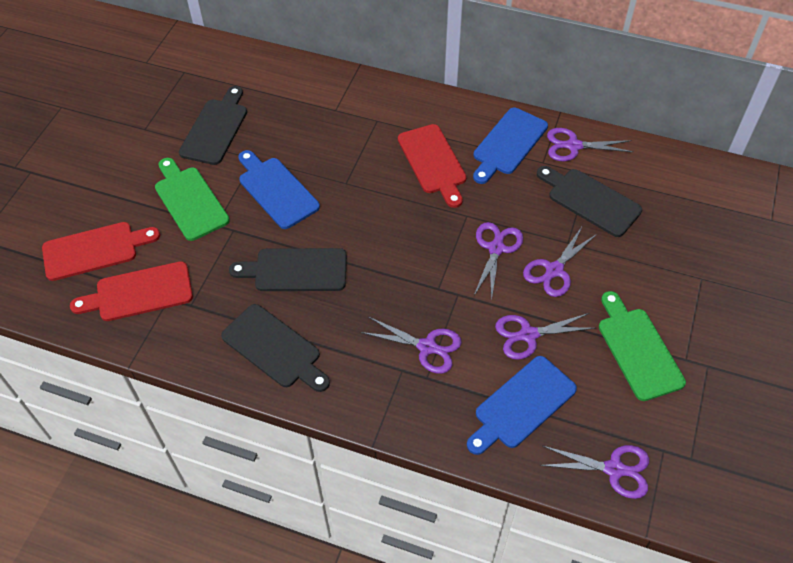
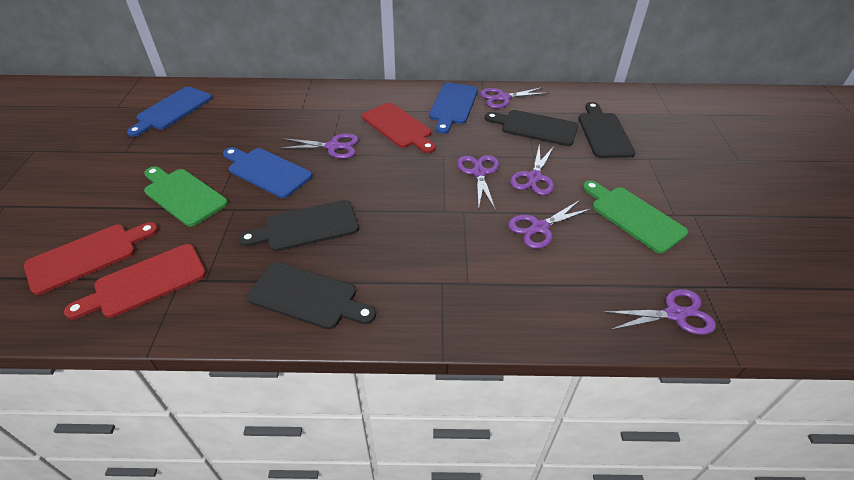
camera: 20 degrees left, 10 degrees down
(215, 129) = (195, 139): black cutting board -> black cutting board (604, 133)
(427, 347) = (456, 258): purple scissors -> purple scissors (333, 146)
(521, 405) = (564, 283): blue cutting board -> blue cutting board (172, 110)

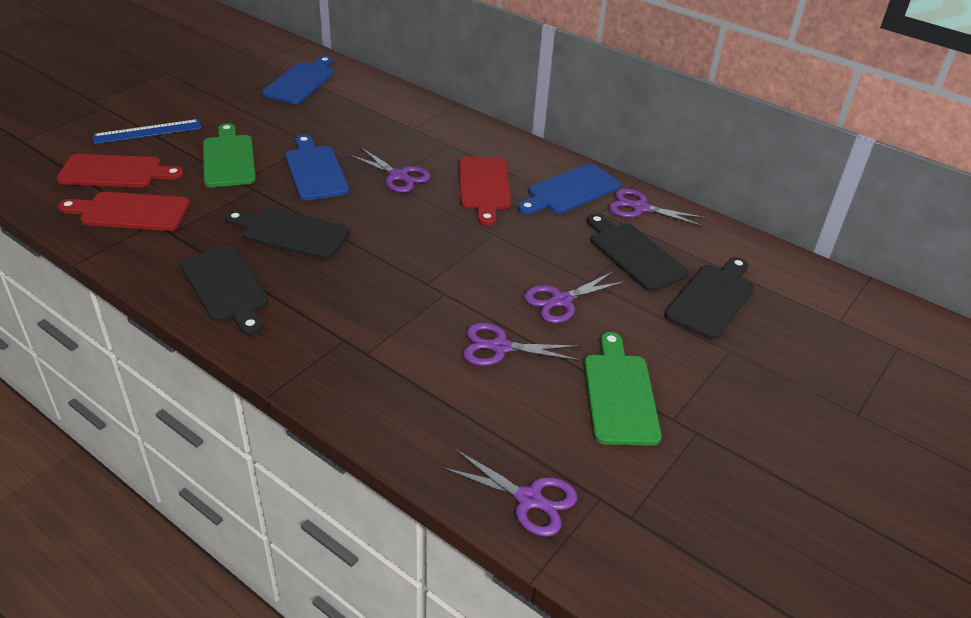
camera: 35 degrees right, 5 degrees down
(78, 207) = (147, 132): none -> blue ruler
(172, 110) = (301, 82): blue cutting board -> blue cutting board turned 135 degrees clockwise
(479, 173) = (508, 267): purple scissors -> none

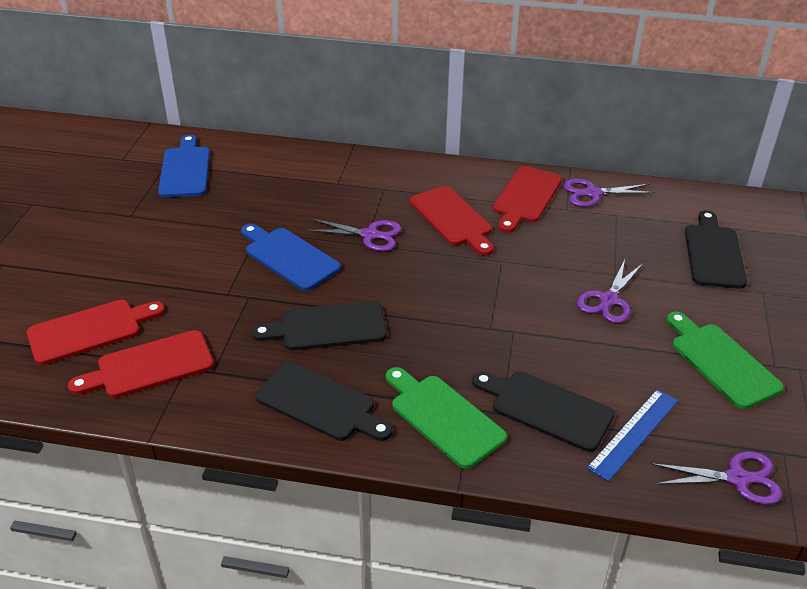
camera: 25 degrees left, 0 degrees up
(147, 132) = (79, 275): blue ruler -> blue ruler (634, 434)
(228, 159) = (193, 274): green cutting board -> green cutting board (443, 417)
(500, 347) = (601, 361): purple scissors -> none
(570, 191) = (526, 197): blue cutting board -> red cutting board
(634, 254) = (625, 237): black cutting board -> black cutting board (546, 408)

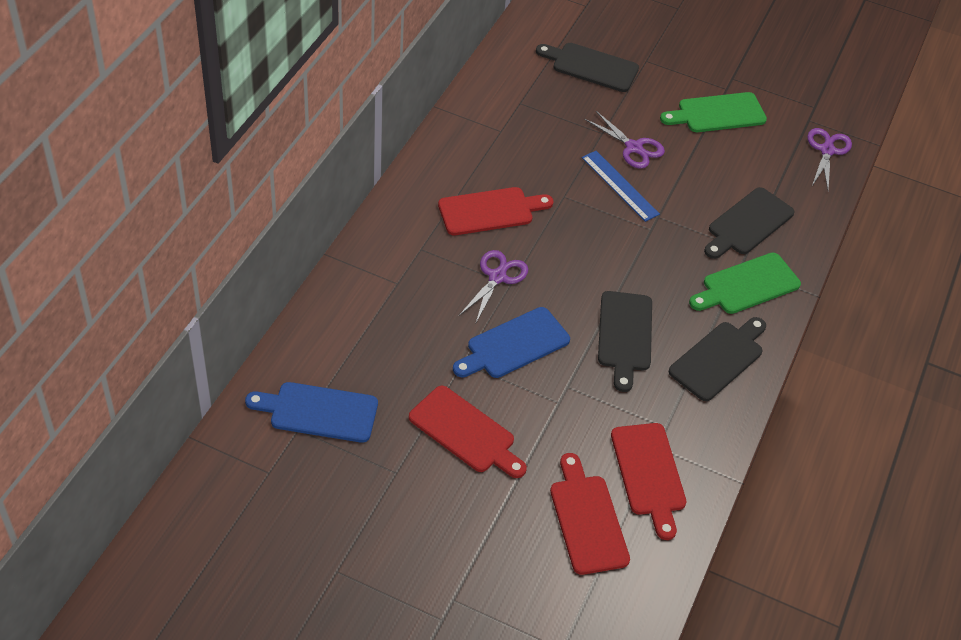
camera: 80 degrees left, 10 degrees up
(526, 197) = (473, 151): red cutting board -> red cutting board (465, 432)
(593, 193) = (482, 106): purple scissors -> none
(634, 434) = (780, 185): blue ruler -> blue ruler (620, 185)

